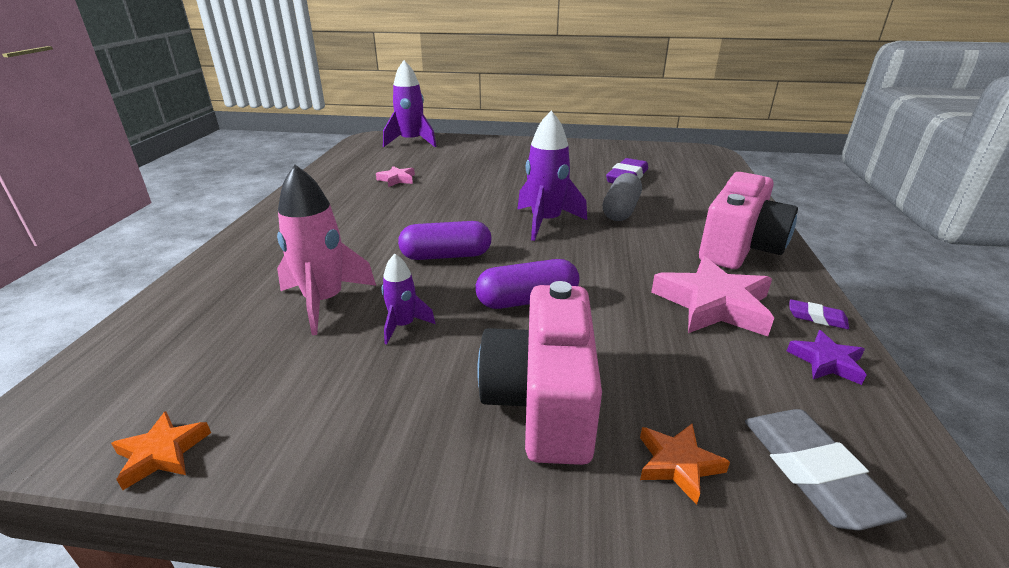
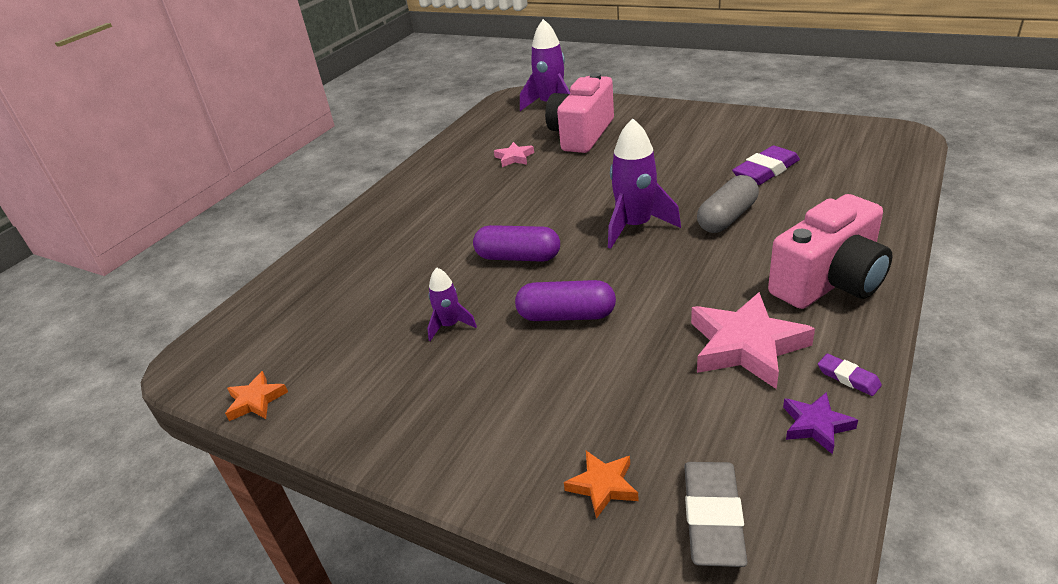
camera: 25 degrees right, 5 degrees up
(324, 301) = (398, 293): pink rocket -> none
(543, 402) = (526, 413): pink camera -> pink camera (581, 134)

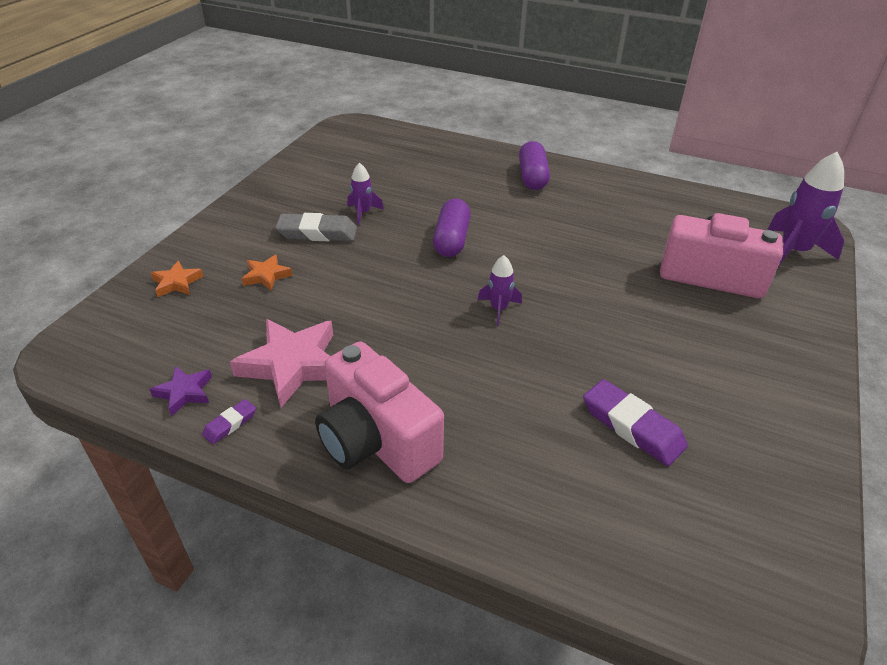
camera: 80 degrees right, 5 degrees up
(256, 400) = (307, 151): orange star -> orange star (266, 276)
(514, 158) = (644, 230): pink star -> none
(566, 316) = (361, 266): purple capsule -> purple capsule (532, 177)
(635, 226) = (499, 309): purple rocket -> purple rocket, size x0.54
(712, 517) = (128, 328): grey eraser -> grey eraser (317, 233)
(727, 217) = (513, 377): grey capsule -> none

